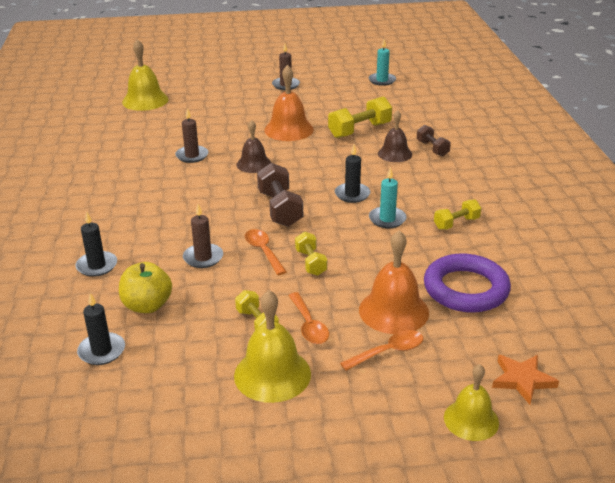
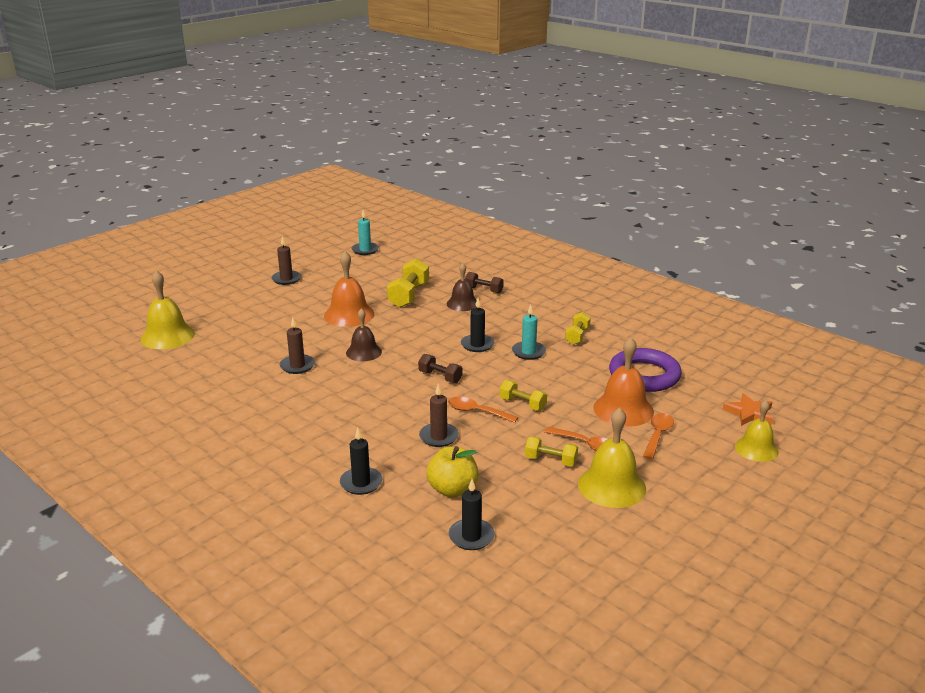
camera: 40 degrees left, 5 degrees down
(280, 209) = (440, 377): brown dumbbell -> brown dumbbell, size x0.60

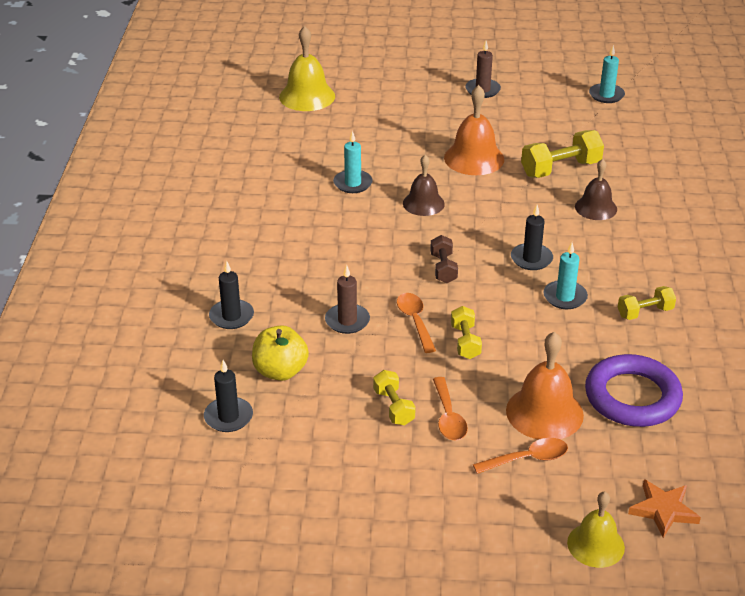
camera: 50 degrees right, 10 degrees up
(297, 366) = (353, 183): brown candle -> turquoise candle
(484, 290) = (644, 205): brown dumbbell -> none
(611, 486) = (400, 467): yellow bell -> none

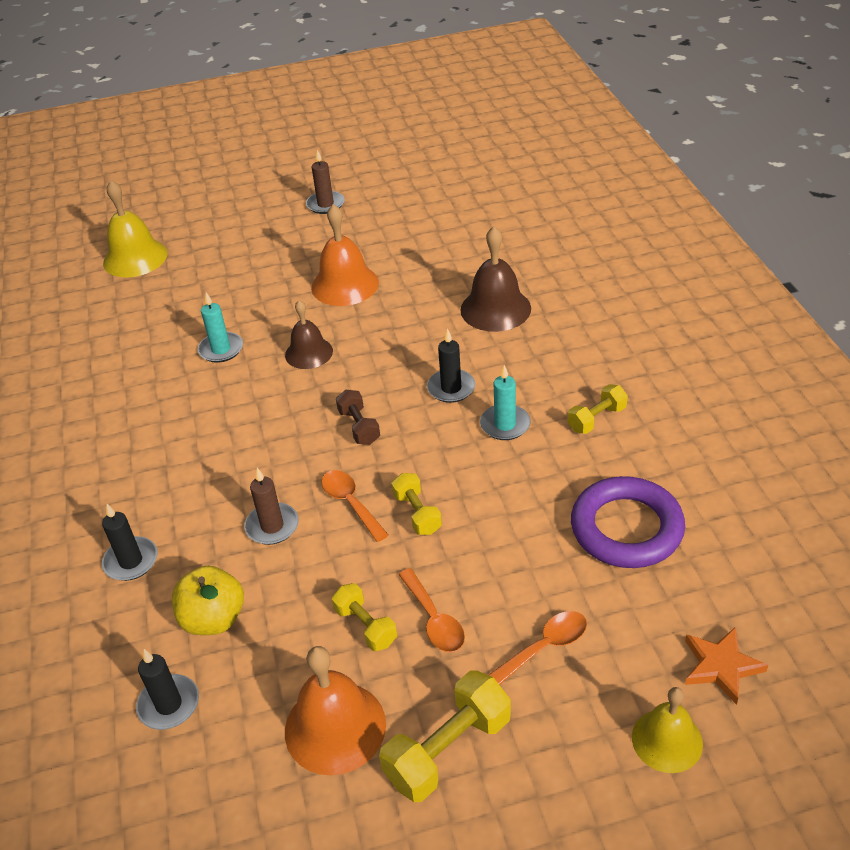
camera: 15 degrees left, 5 degrees up
(544, 412) = (540, 579): orange bell -> orange bell (335, 727)
(560, 169) = (441, 274): yellow dumbbell -> yellow dumbbell (448, 750)
(596, 207) = (495, 309): brown bell -> brown bell, size x1.51
(606, 95) = (456, 179): turquoise candle -> none

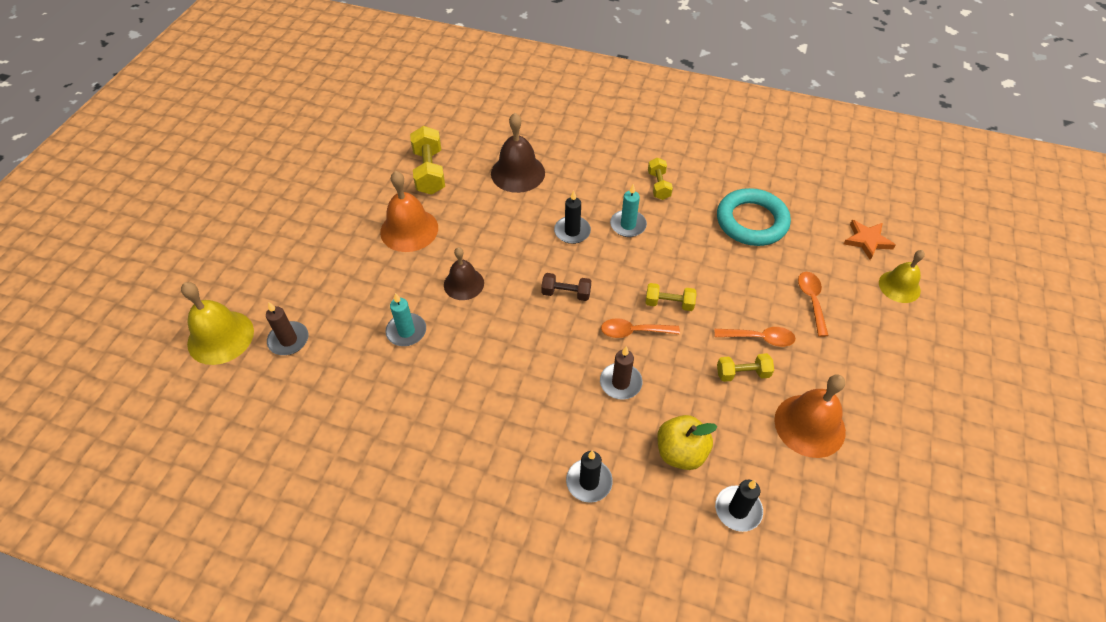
camera: 60 degrees left, 10 degrees up
(325, 204) = (299, 194): brown candle -> brown candle (288, 340)
(448, 750) = (856, 379): yellow dumbbell -> yellow dumbbell (429, 172)
(626, 528) = (751, 221): purple ring -> turquoise ring

